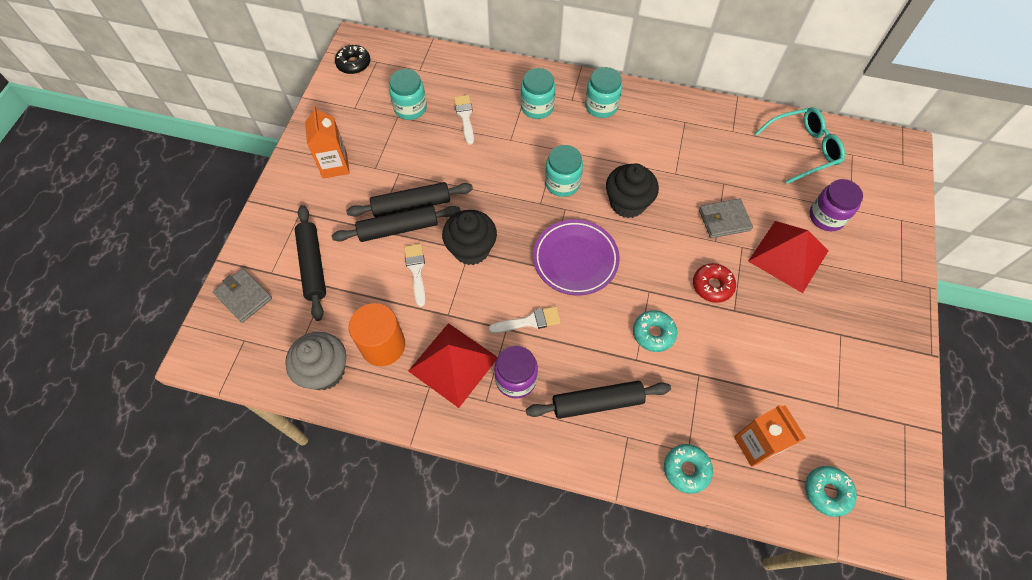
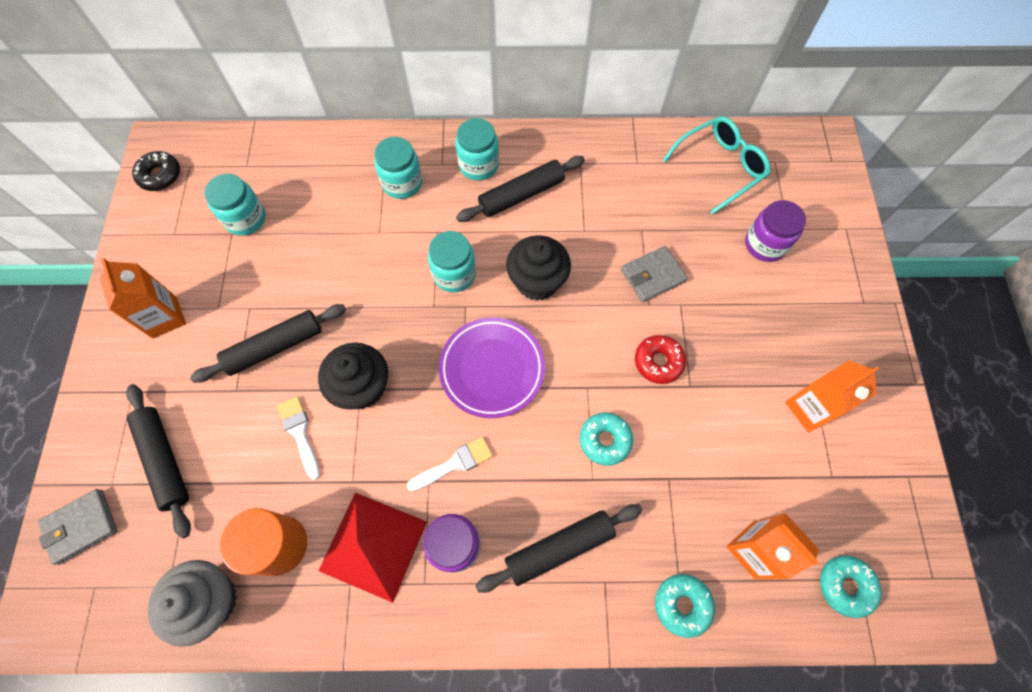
camera: 15 degrees left, 5 degrees up
(244, 296) = (81, 527): grey wallet -> grey wallet turned 60 degrees counterclockwise
(398, 229) = (265, 382): black rolling pin -> black rolling pin (521, 195)
(465, 116) = (316, 215): white brush -> none
(788, 255) = (734, 302): red pyramid -> none
(832, 351) = (810, 408): none -> orange carton

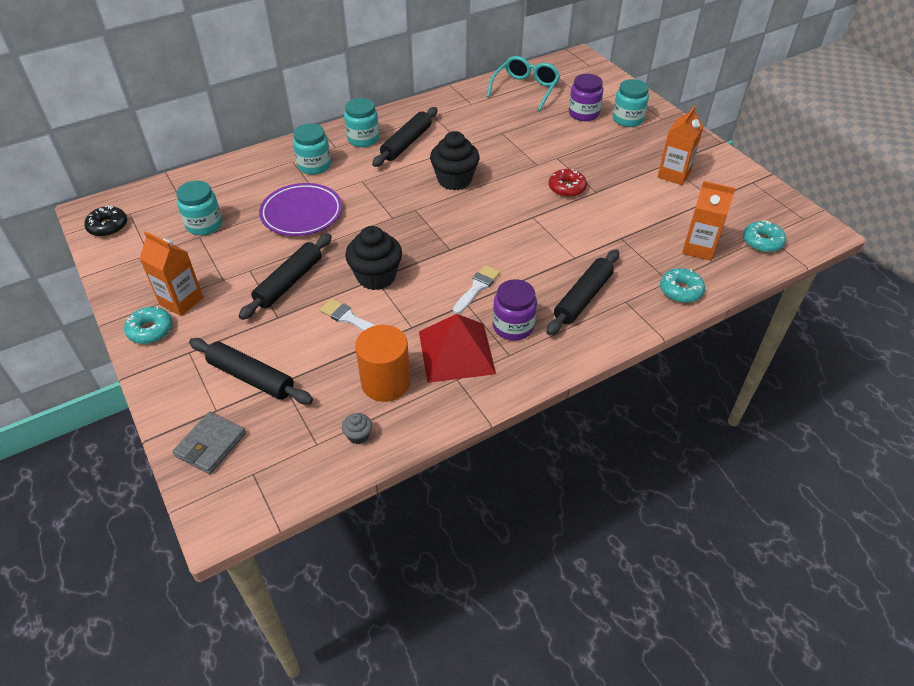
camera: 30 degrees left, 20 degrees down
(211, 600) = (358, 435): grey cupcake -> grey cupcake, size x0.45
(454, 274) = (393, 197): turquoise jar -> turquoise jar (627, 119)
(492, 369) = (461, 232): purple plate -> purple plate (302, 213)
(605, 440) = (566, 236): turquoise donut -> turquoise donut (150, 330)
(653, 276) = (528, 151): grey wallet -> none

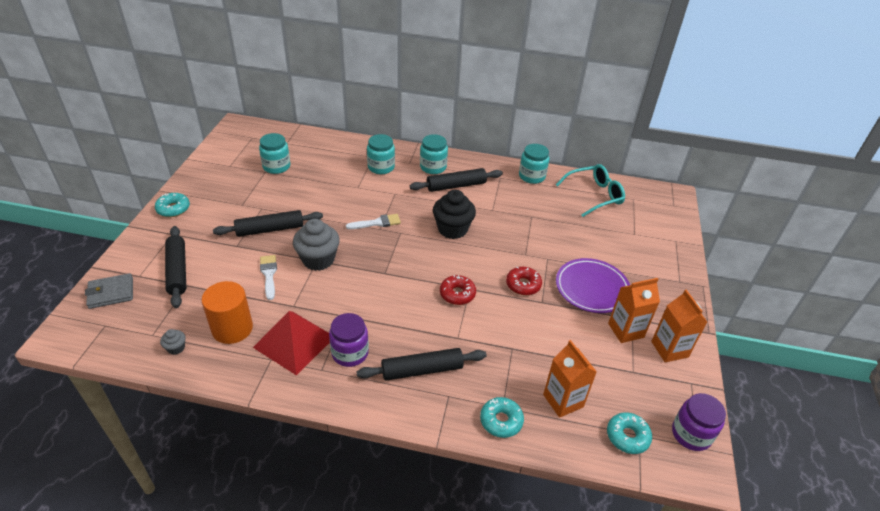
camera: 40 degrees right, 5 degrees down
(108, 226) = (233, 138): black donut -> none
(181, 301) = (207, 203): orange carton -> orange carton (669, 349)
(302, 213) = (333, 192): purple plate -> purple plate (591, 288)
(376, 277) = (318, 259): black cupcake -> grey cupcake
(477, 287) = (365, 310): white brush -> white brush (377, 223)
(529, 226) = (457, 294): none -> red donut
(583, 113) = (615, 239): purple jar -> purple jar (691, 434)
(627, 119) = (647, 264): turquoise jar -> turquoise jar (532, 176)

